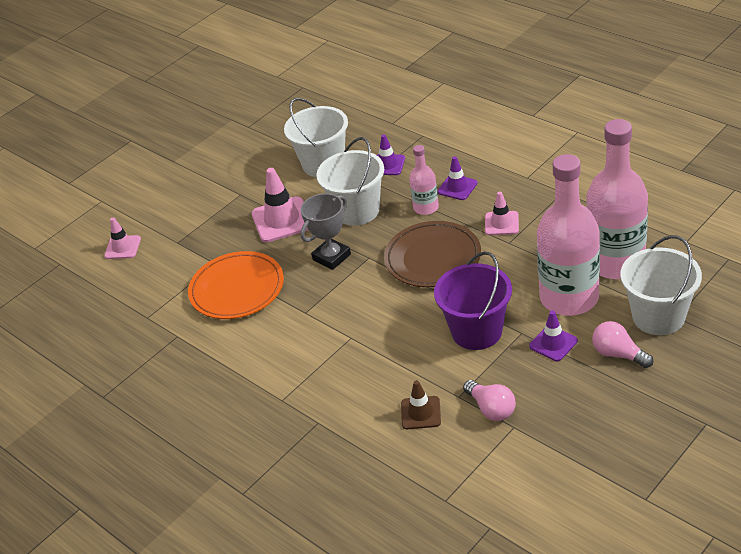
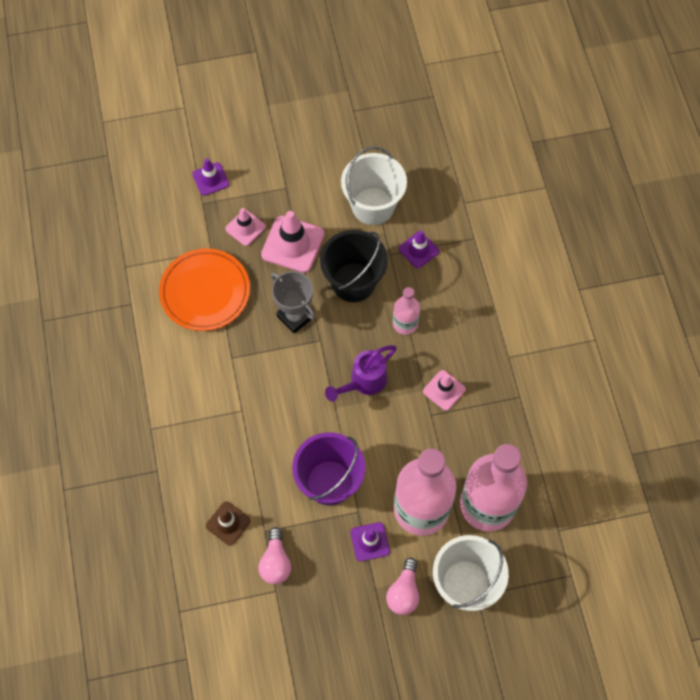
camera: 30 degrees right, 25 degrees up
(123, 247) = (161, 175): pink traffic cone -> pink traffic cone (245, 228)
(331, 257) = (295, 316): grey trophy -> grey trophy turned 60 degrees clockwise
(357, 211) = (353, 282): white bucket -> black bucket
(433, 258) = (363, 382): brown plate -> purple watering can
(457, 187) = (447, 322): purple traffic cone -> purple traffic cone (210, 179)
(618, 354) = (404, 592): pink light bulb -> pink light bulb turned 150 degrees counterclockwise

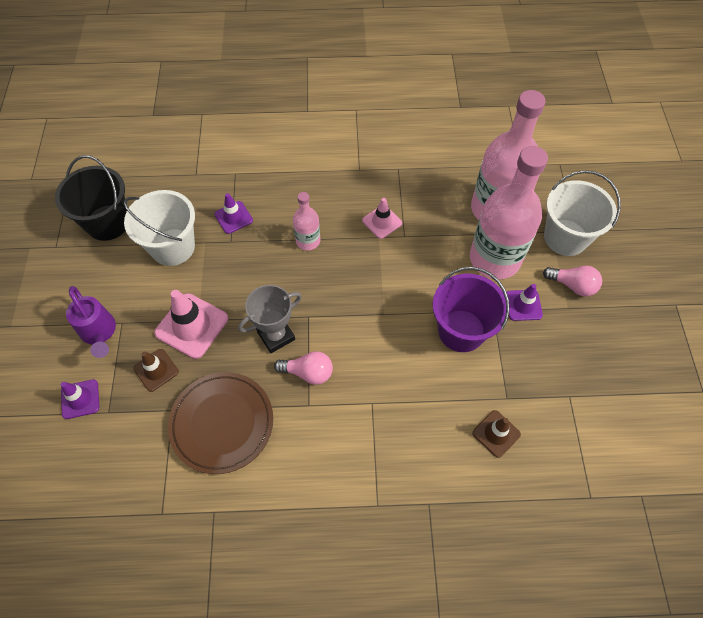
camera: 80 degrees left, 5 degrees down
(205, 292) = (222, 423): orange plate -> brown plate
(245, 228) = (156, 370): pink traffic cone -> brown traffic cone
(275, 562) = (540, 392): pink light bulb -> pink light bulb (308, 372)
(353, 282) = (252, 277): black bucket -> black bucket (108, 222)
(363, 382) = (361, 285): purple watering can -> purple watering can (99, 333)

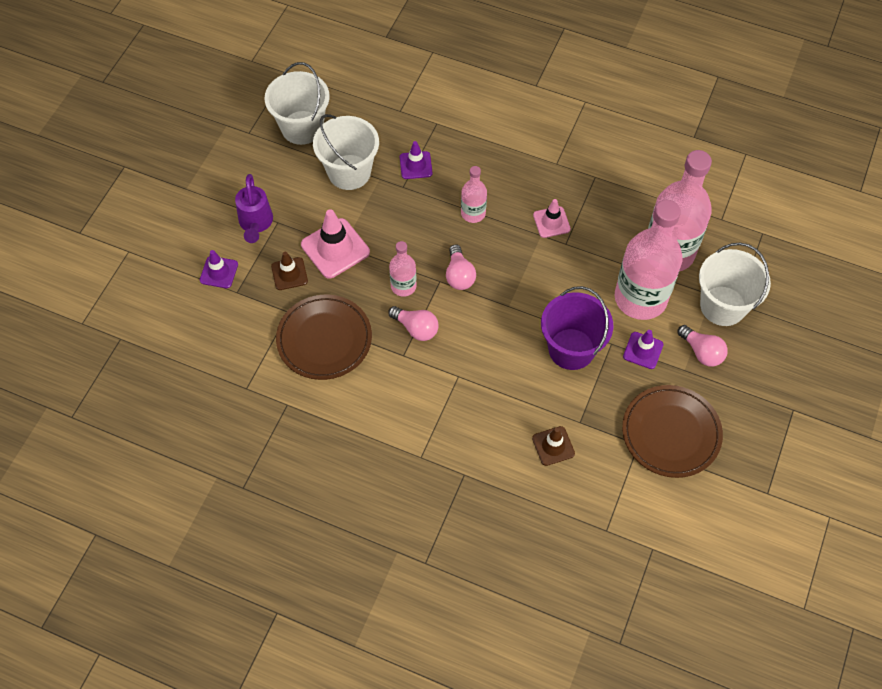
camera: 25 degrees right, 0 degrees up
(108, 222) = (302, 127): black bucket -> white bucket
(276, 336) = (403, 286): grey trophy -> pink bottle
(324, 303) = (459, 275): none -> pink light bulb
(591, 372) = (671, 433): none -> brown plate

